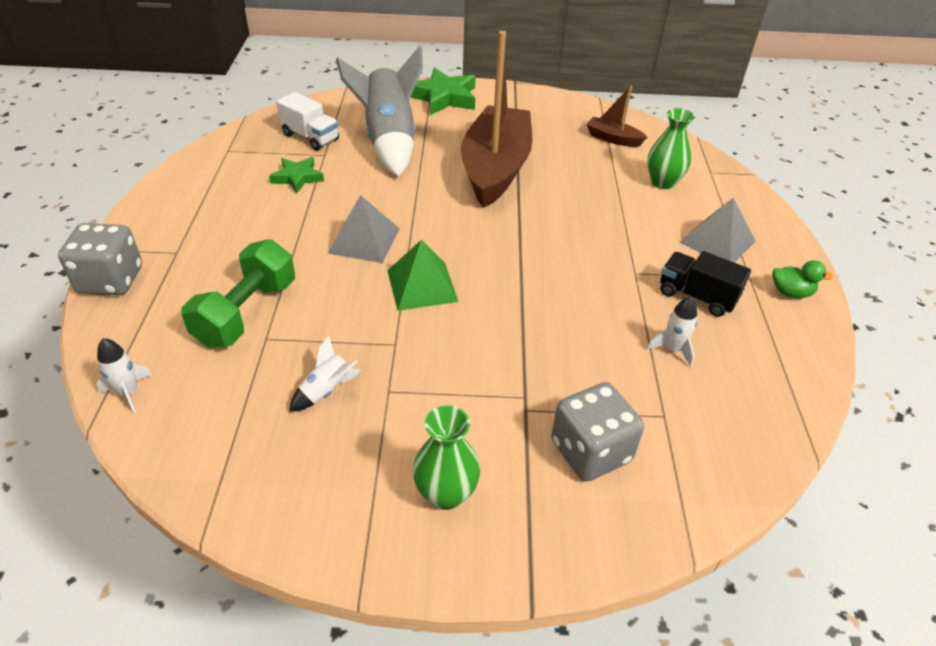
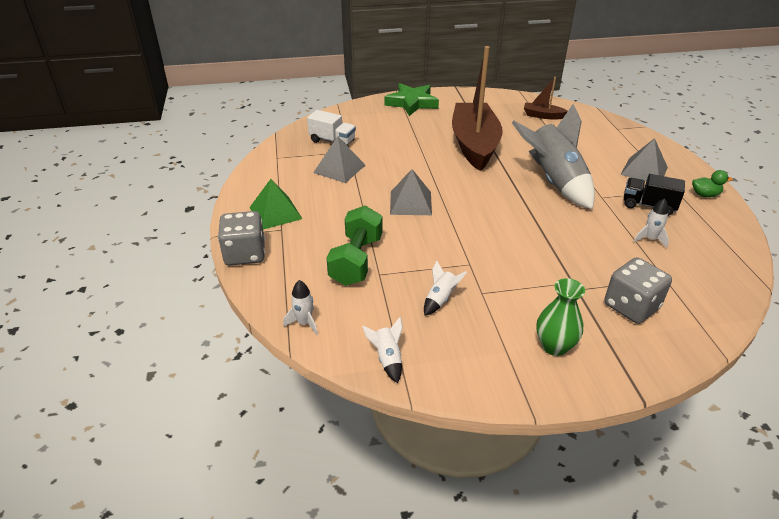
camera: 10 degrees left, 5 degrees down
(206, 467) = (387, 359): none -> white rocket
(297, 177) = (339, 169): green star -> grey pyramid
(389, 141) = (390, 137): grey rocket -> grey rocket (554, 181)
(422, 285) = (467, 225): green pyramid -> green pyramid (275, 213)
(662, 182) = (590, 139): green vase -> none

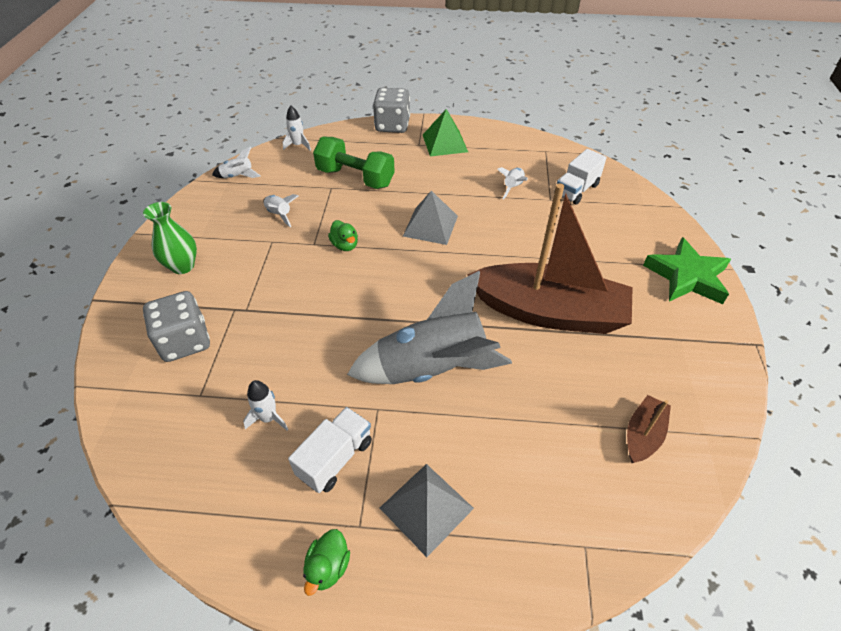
camera: 105 degrees right, 10 degrees up
(339, 169) = (513, 187): grey pyramid -> white rocket
(461, 244) = (345, 245): none -> green duck
(648, 205) = (335, 458): black truck -> white truck

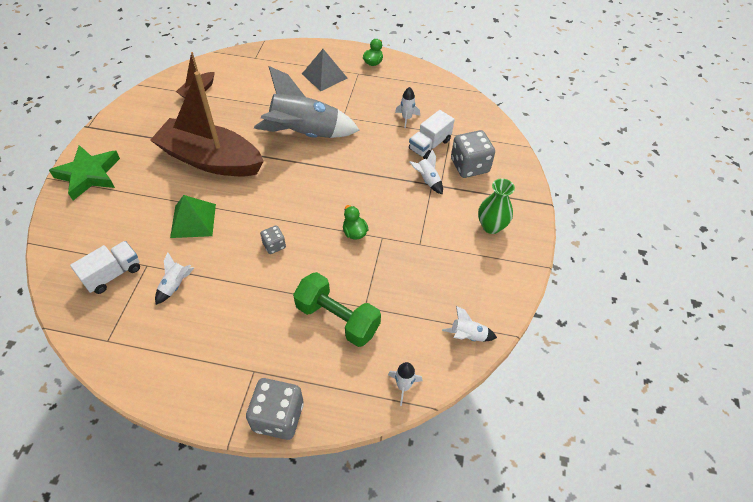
camera: 175 degrees left, 5 degrees up
(279, 214) = (415, 274): white rocket -> white rocket (427, 180)
(335, 458) = (368, 98): white truck -> white truck (429, 145)
(430, 226) = (274, 245): grey pyramid -> grey dice
(445, 143) = (221, 369): green pyramid -> green pyramid (193, 220)

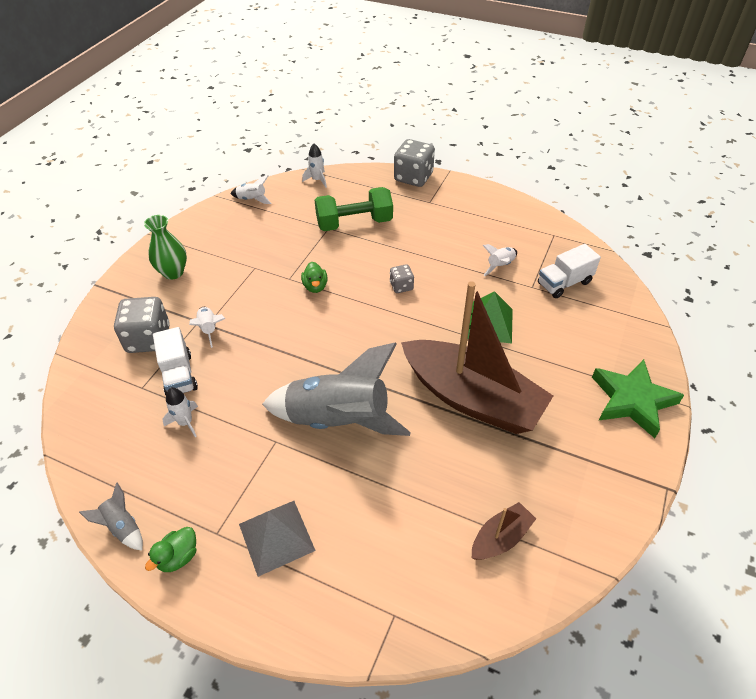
camera: 165 degrees left, 5 degrees down
(337, 318) = (354, 223): green dumbbell -> green dumbbell turned 60 degrees counterclockwise
(410, 69) = (122, 527): none -> grey rocket
(429, 145) = (179, 375): white truck -> white truck turned 105 degrees clockwise

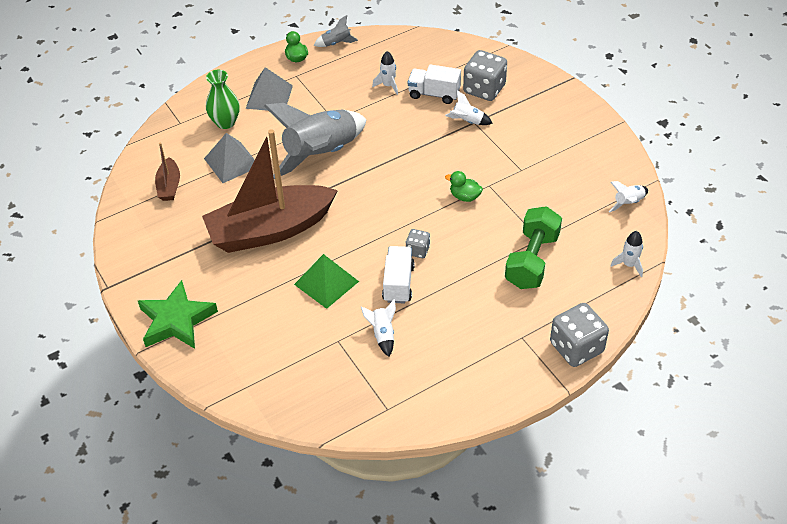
camera: 125 degrees right, 0 degrees up
(173, 272) = (554, 121): green vase -> green vase (225, 122)
(414, 498) = (232, 162): none -> grey pyramid
(564, 283) = (320, 367): white truck -> white truck (398, 283)

